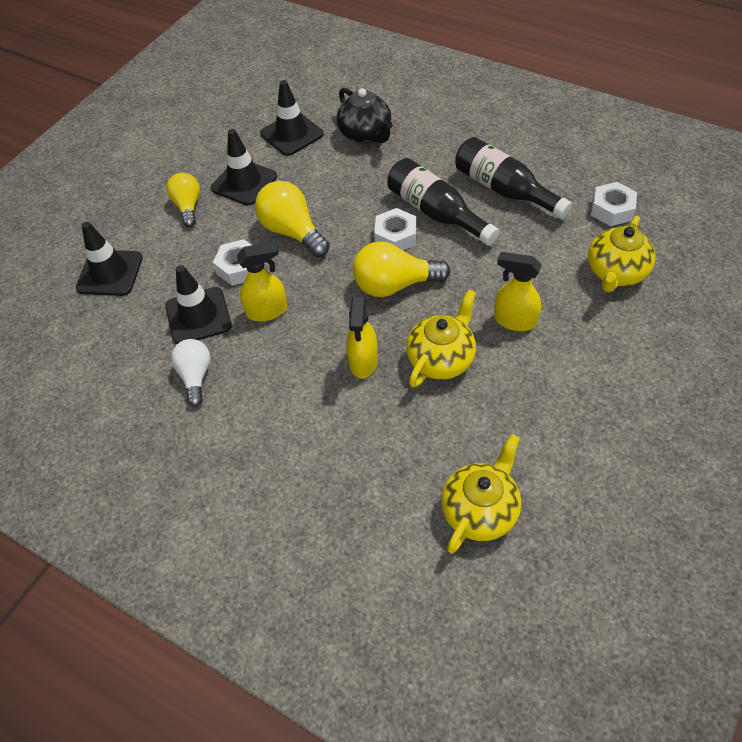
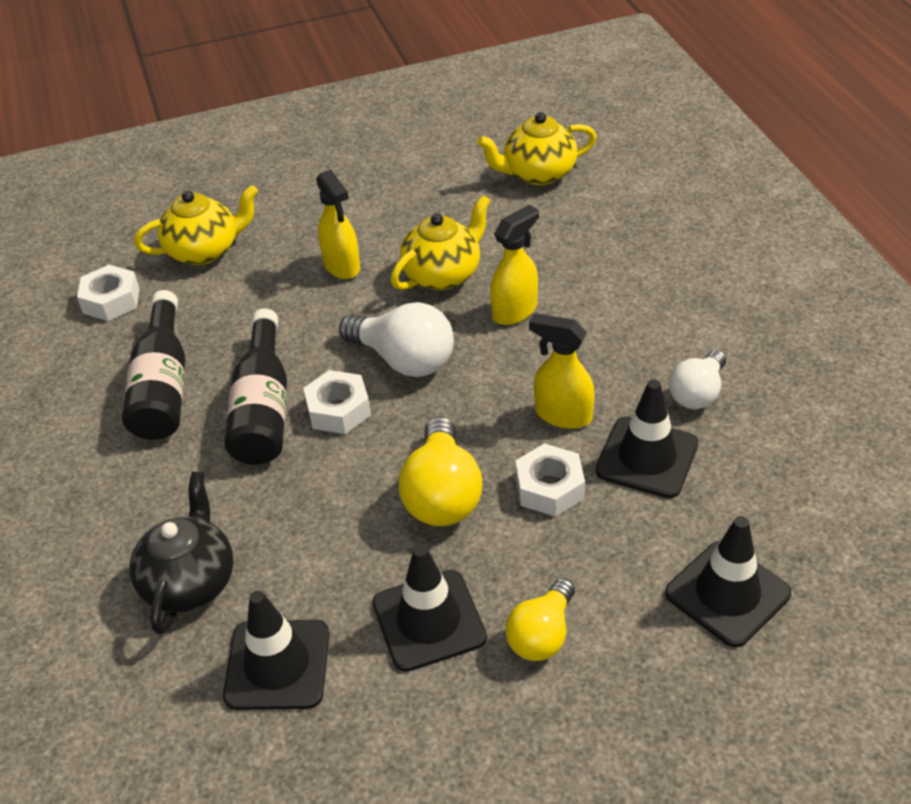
camera: 140 degrees left, 10 degrees down
(394, 285) = (404, 360): yellow light bulb -> white light bulb
(441, 359) = (443, 274): yellow teapot -> yellow teapot turned 150 degrees clockwise

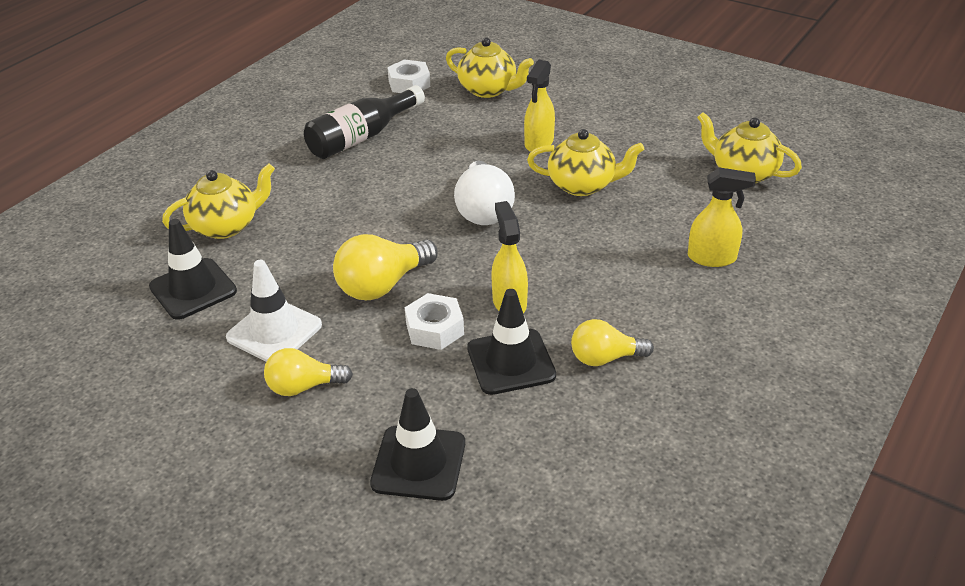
camera: 50 degrees right, 5 degrees down
(190, 581) = (226, 226): black teapot -> yellow teapot
(263, 408) = (382, 180): black bottle -> none
(338, 410) = (411, 208): white nut -> none
(429, 620) = (274, 331): black traffic cone -> white traffic cone
(515, 311) = (586, 232): yellow spray bottle -> yellow spray bottle (712, 258)
(697, 393) = (605, 358): white light bulb -> yellow light bulb

